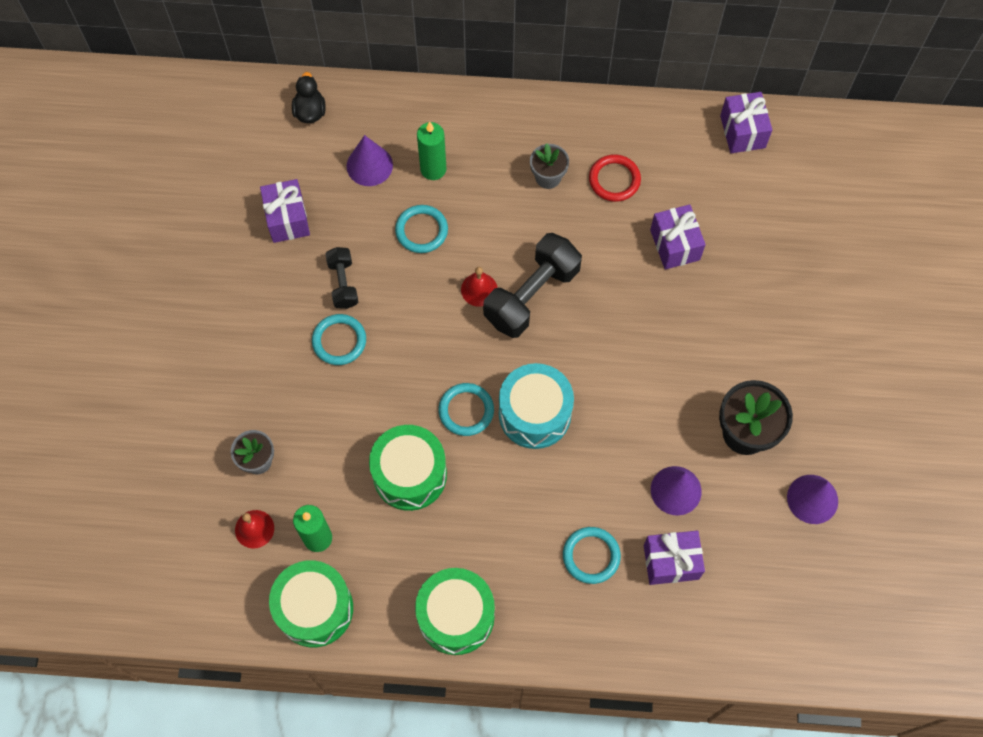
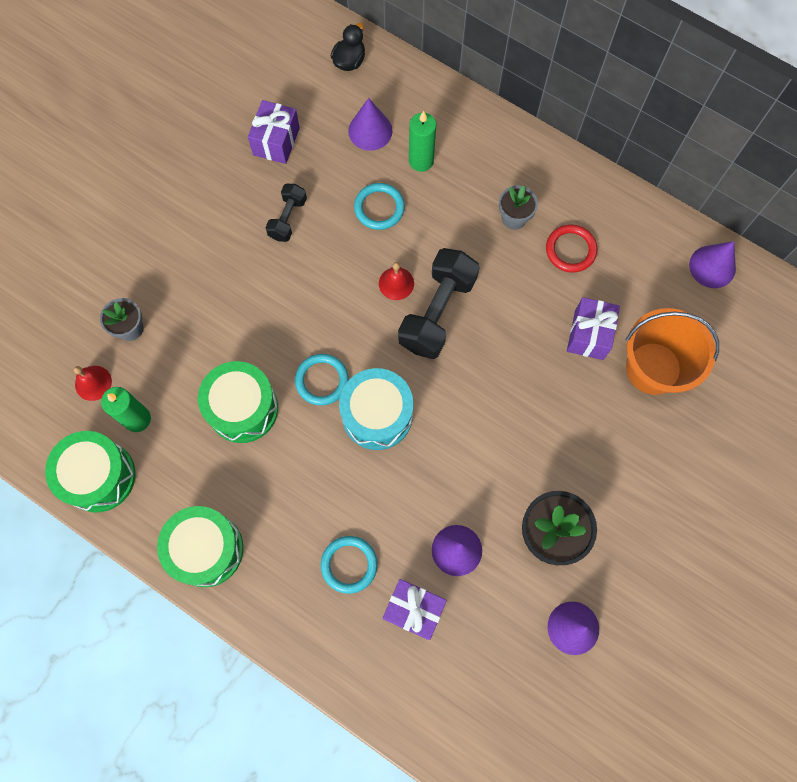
camera: 30 degrees right, 5 degrees up
(339, 341) = (255, 265): turquoise ring -> none
(531, 295) = (437, 312): black dumbbell -> black dumbbell turned 45 degrees counterclockwise
(742, 131) = (712, 266): purple gift -> purple cone
(746, 244) = (653, 368): none -> orange bucket

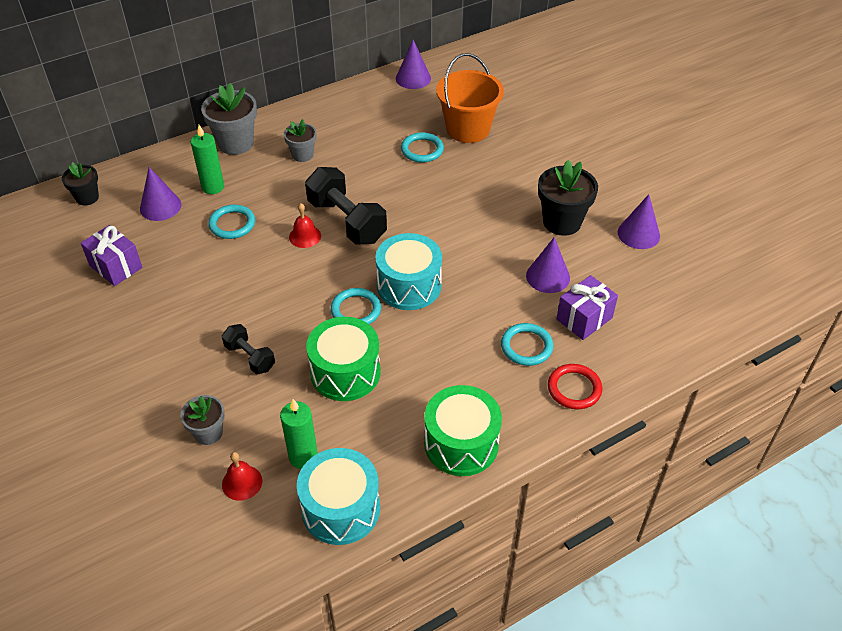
camera: 65 degrees left, 25 degrees down
(99, 476) = (341, 508): green drum -> turquoise drum
(288, 218) = (193, 283): black dumbbell -> black dumbbell (250, 357)
(349, 61) = (87, 197): black duck -> black flower pot
(496, 144) = (236, 143): none -> grey flower pot
(570, 250) = (350, 136): red ring -> red ring (574, 388)
(589, 335) = (422, 150): purple gift -> turquoise ring

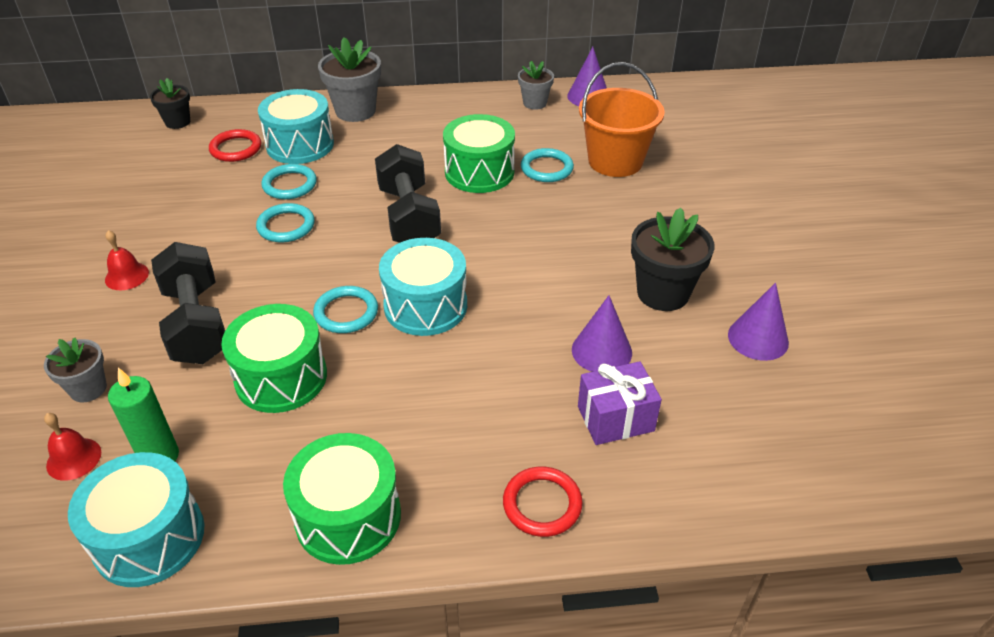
camera: 25 degrees right, 5 degrees down
(116, 267) = (148, 191): purple gift -> none
(160, 206) = (236, 148): purple cone -> red ring
(213, 187) = (300, 145): green candle -> turquoise drum
(250, 357) = (196, 323): black dumbbell -> black dumbbell, size x1.82
(302, 155) = (413, 139): grey flower pot -> grey flower pot (534, 103)
(305, 236) = (353, 218): red bell -> red bell (127, 276)
(374, 168) = (479, 172): none -> green drum
(526, 346) = (516, 426): turquoise ring -> turquoise ring (286, 226)

